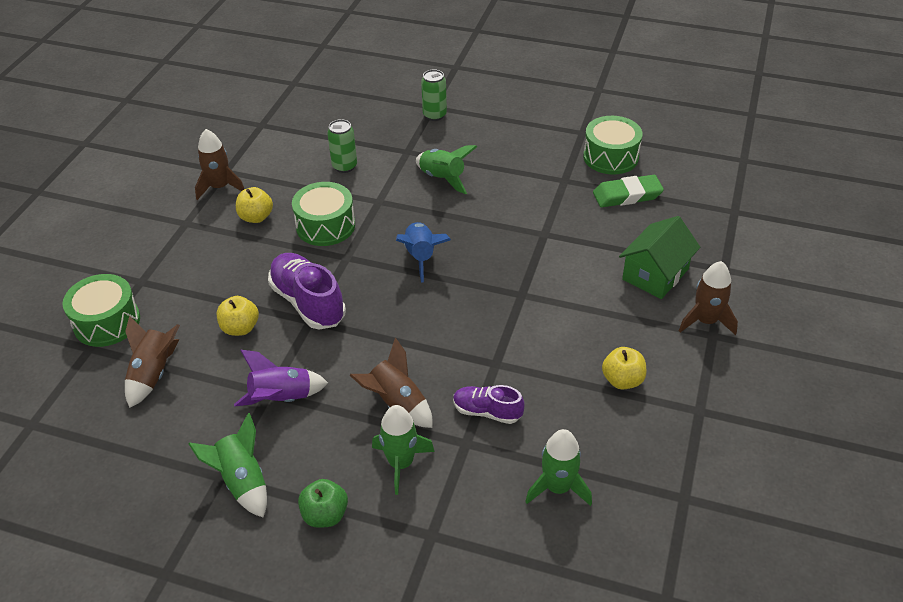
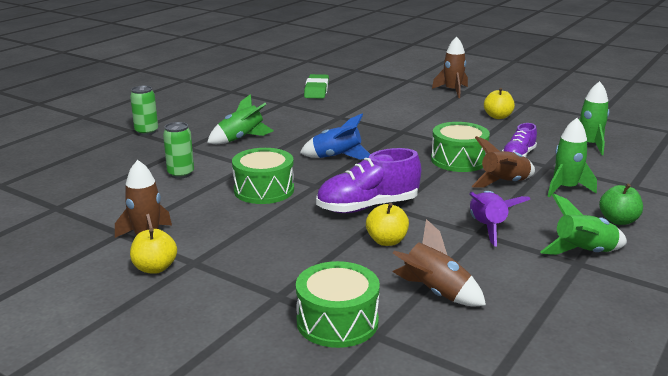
camera: 75 degrees left, 20 degrees down
(256, 217) = (220, 221): yellow apple -> yellow apple (155, 268)
(610, 157) = (269, 88): green drum -> green drum (458, 160)
(655, 274) = (403, 95): green house -> none

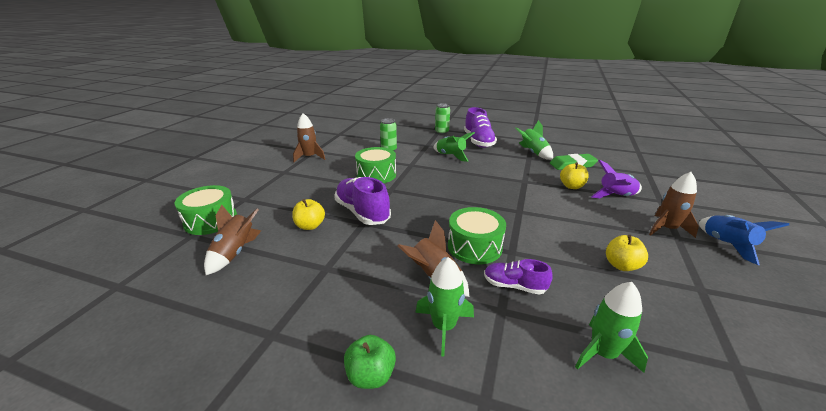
camera: 75 degrees right, 5 degrees up
(155, 268) = (278, 164): yellow apple -> yellow apple (571, 186)
(207, 117) = (478, 141): none -> purple shoe
(337, 157) = (442, 190): blue rocket -> blue rocket (726, 245)
(488, 228) = (337, 272): purple rocket -> purple rocket (616, 196)
(584, 253) = (291, 340): green rocket -> green rocket (533, 153)

